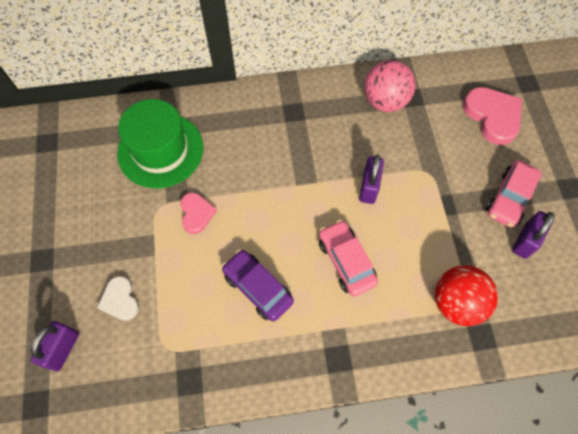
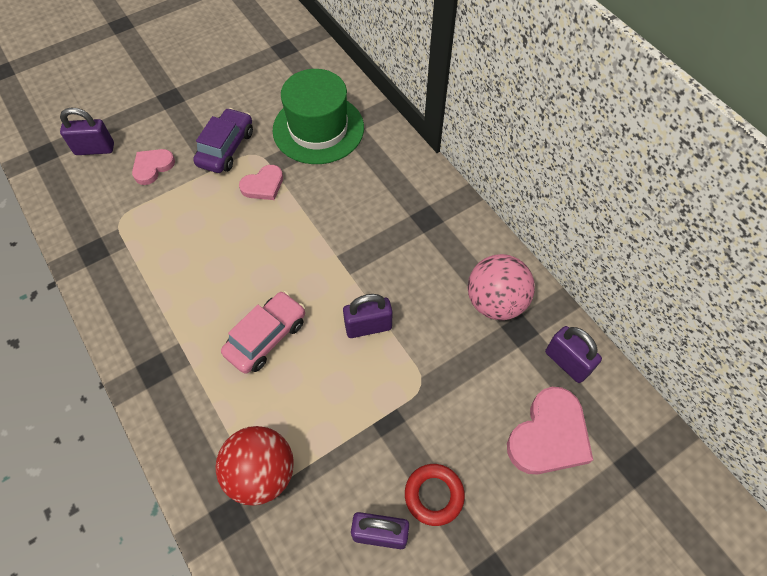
camera: 65 degrees right, 5 degrees down
(120, 300) = (152, 167): white heart -> pink heart
(258, 288) = (204, 268): purple car -> purple car (226, 148)
(447, 83) = (567, 362): none -> purple padlock
(509, 198) = (434, 495): pink car -> red ring

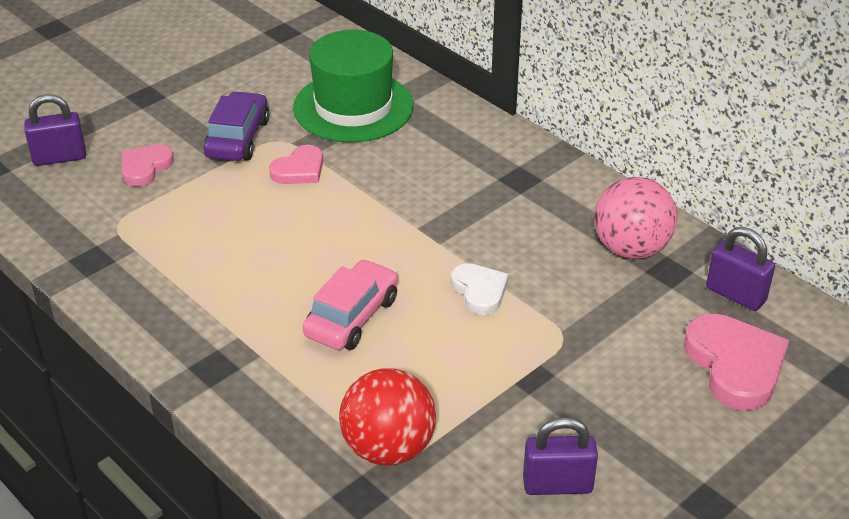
camera: 10 degrees left, 20 degrees down
(368, 326) = (479, 291): purple padlock -> white heart
(434, 495) = (612, 439): red ring -> none
(549, 435) = (735, 365): pink heart -> pink heart turned 45 degrees counterclockwise

